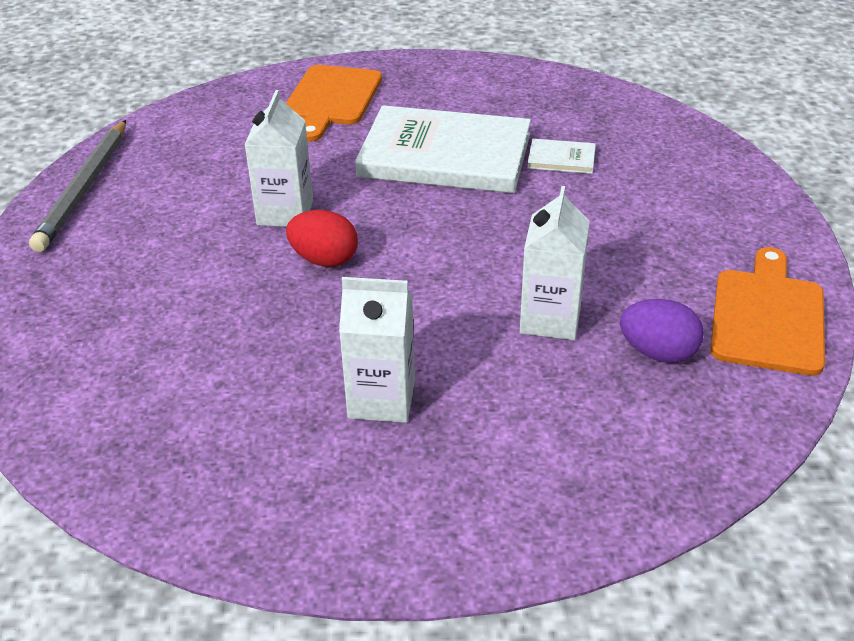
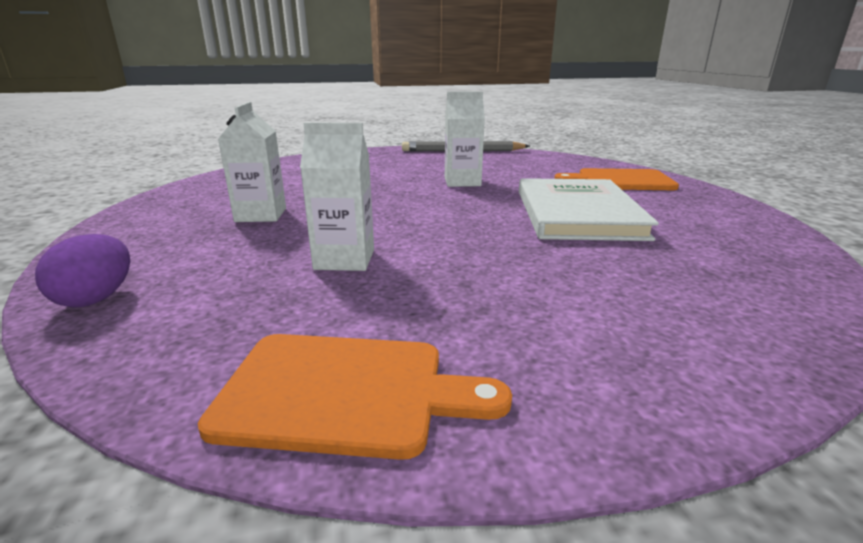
camera: 80 degrees right, 15 degrees down
(324, 260) = (412, 193): red egg -> none
(561, 159) = (624, 256): white book -> none
(658, 353) = (284, 309): purple egg -> purple egg (96, 298)

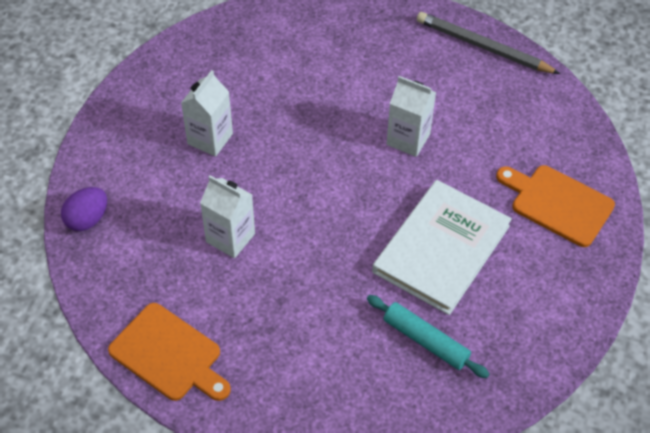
camera: 30 degrees right, 30 degrees up
(667, 261) = (425, 341): none -> turquoise rolling pin

